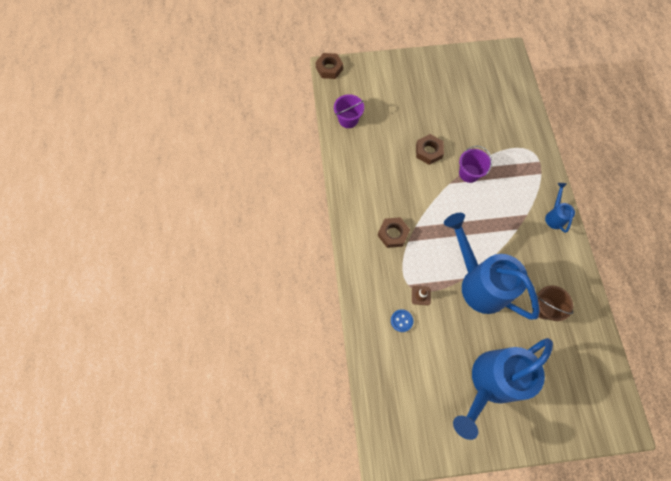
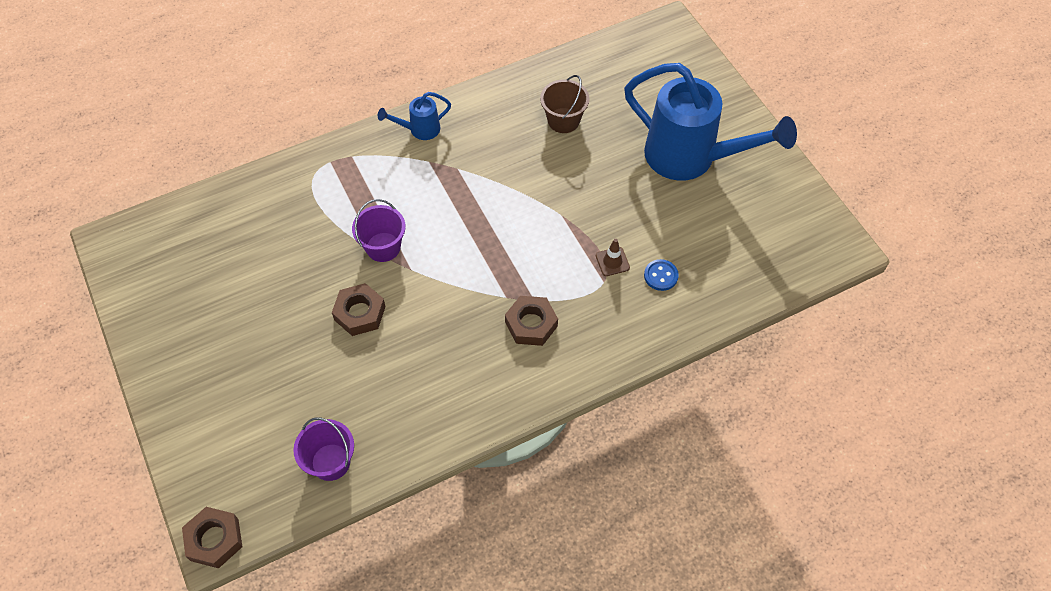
camera: 110 degrees left, 10 degrees down
(478, 282) = (561, 198): blue watering can -> none

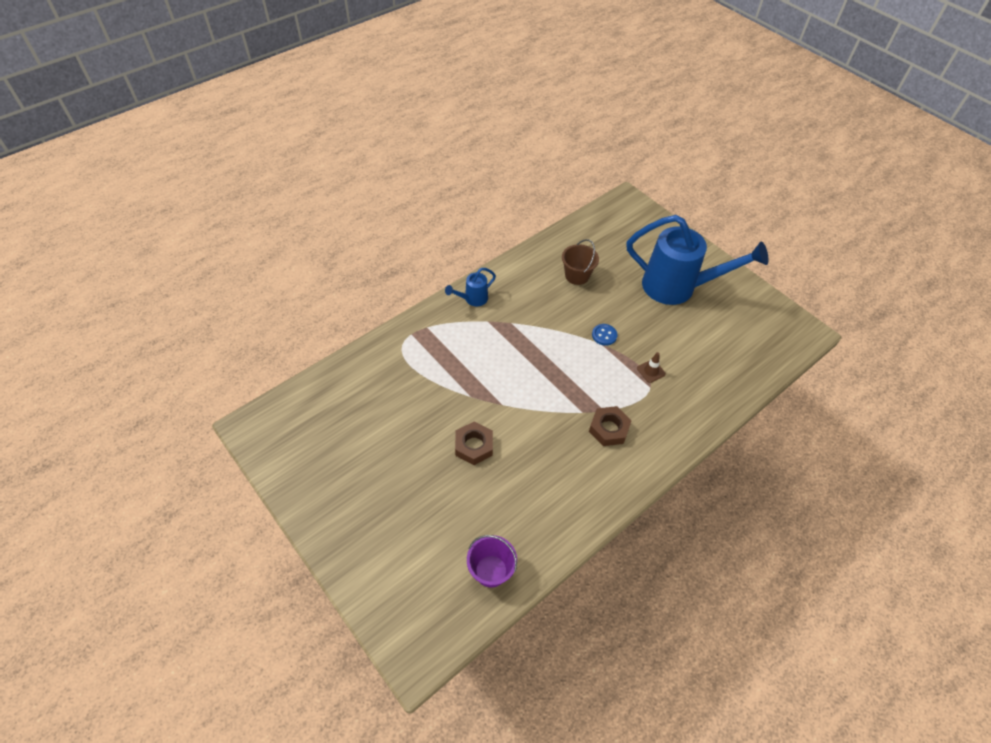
camera: 15 degrees left, 5 degrees down
(214, 539) = (415, 659): brown nut -> none
(383, 247) = (475, 391): purple bucket -> none
(661, 276) = (689, 375): blue button -> blue button (604, 335)

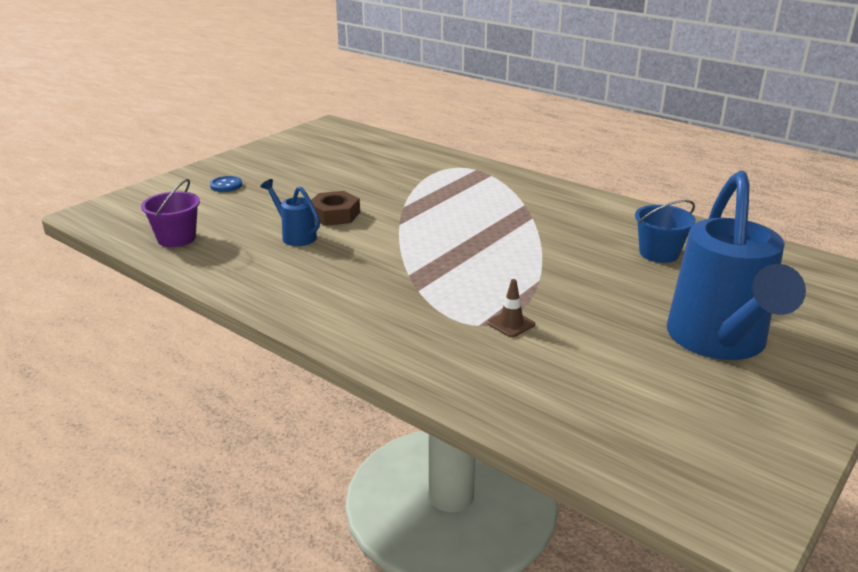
camera: 80 degrees right, 25 degrees down
(472, 299) = (553, 193): blue watering can -> blue watering can (295, 236)
(577, 275) = (659, 253): brown bucket -> blue bucket
(604, 335) = (557, 281): blue button -> blue button (226, 185)
(608, 429) = (387, 295): brown nut -> none

